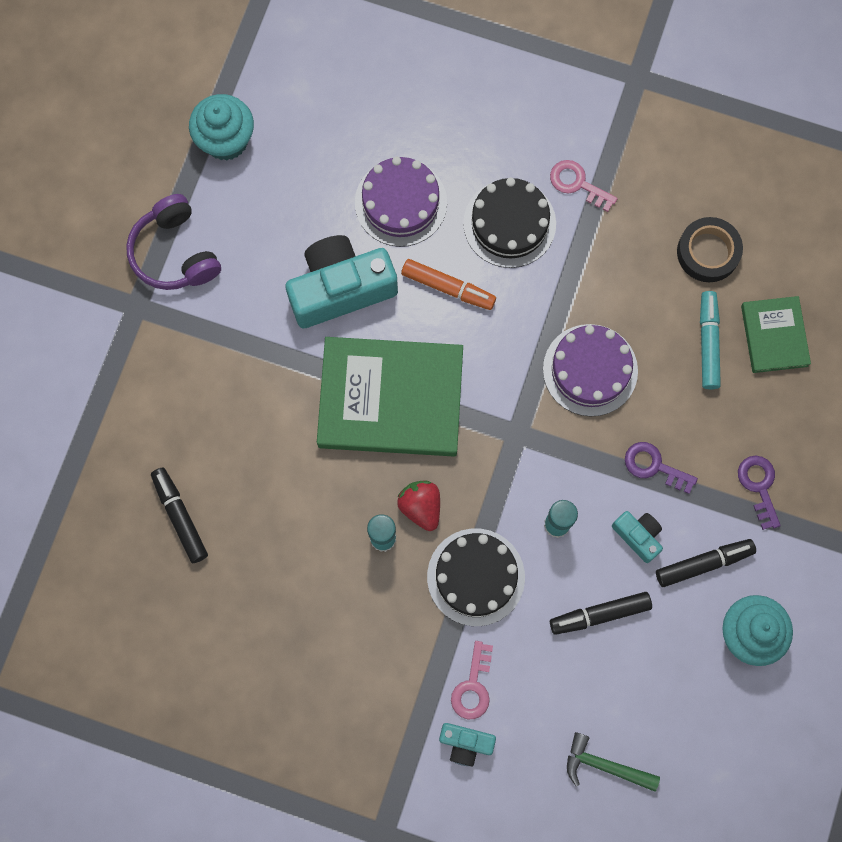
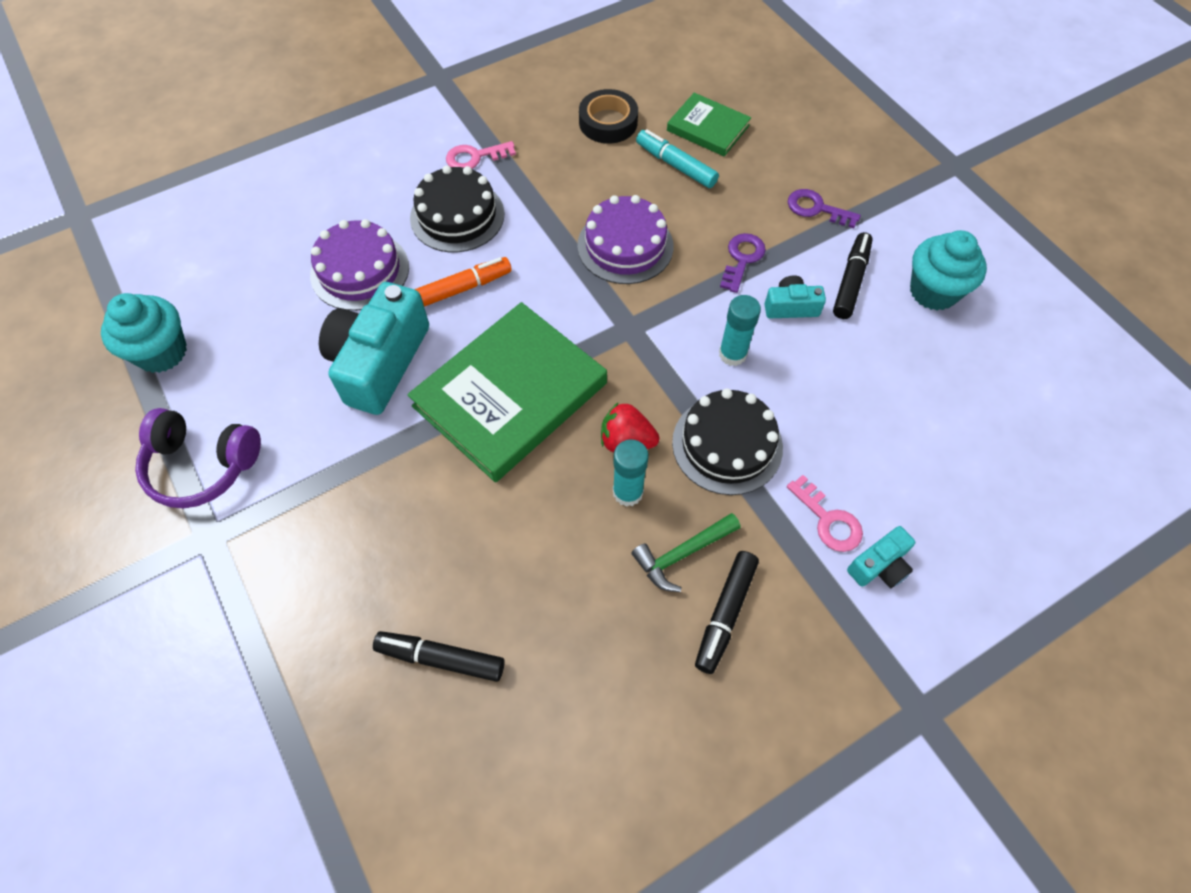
camera: 50 degrees left, 15 degrees down
(599, 614) = (837, 378): black marker -> black marker (725, 614)
(604, 765) = (980, 468): green hammer -> green hammer (682, 554)
(654, 466) = (742, 259): purple key -> purple key turned 135 degrees clockwise

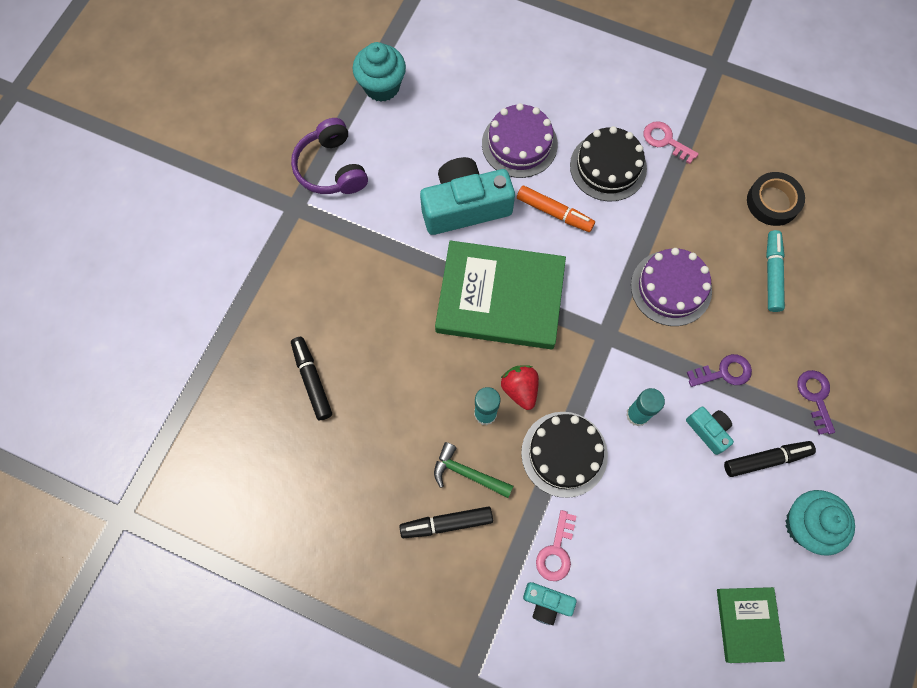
camera: 55 degrees right, 10 degrees up
(708, 128) = (828, 273): green book -> green book (748, 624)

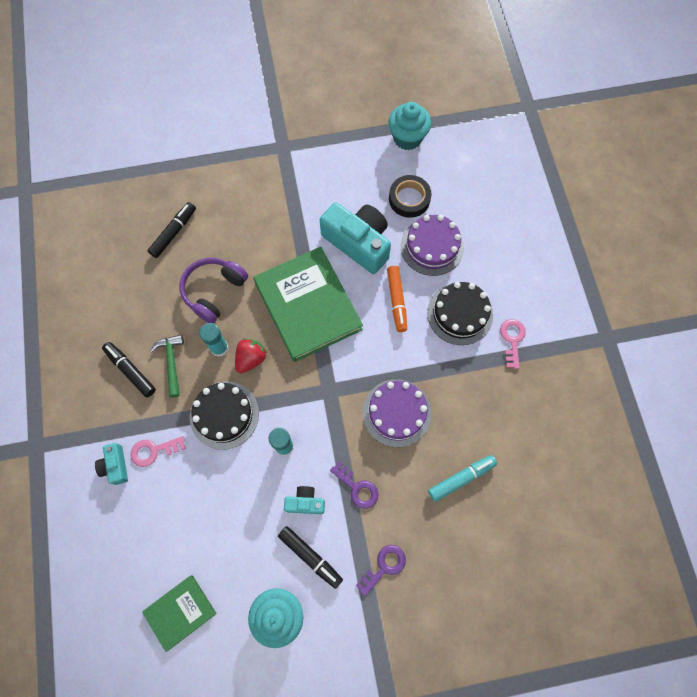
camera: 55 degrees right, 0 degrees up
(332, 168) = (325, 148): purple headphones -> purple headphones (214, 292)
(708, 430) = (305, 502): turquoise camera -> turquoise camera turned 105 degrees counterclockwise
(773, 202) = (522, 445): black tape -> black tape (409, 199)

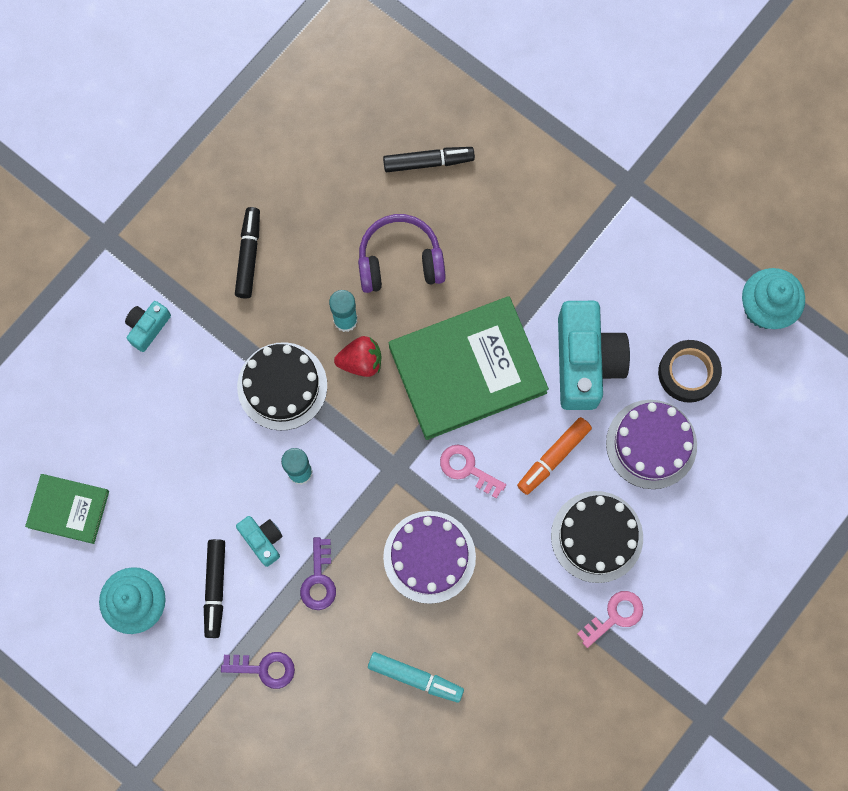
camera: 50 degrees right, 5 degrees up
(154, 451) = (191, 350): pink key -> pink key (467, 469)
(172, 362) = (291, 287): green hammer -> none
(308, 306) = (467, 370): green book -> green book turned 45 degrees clockwise

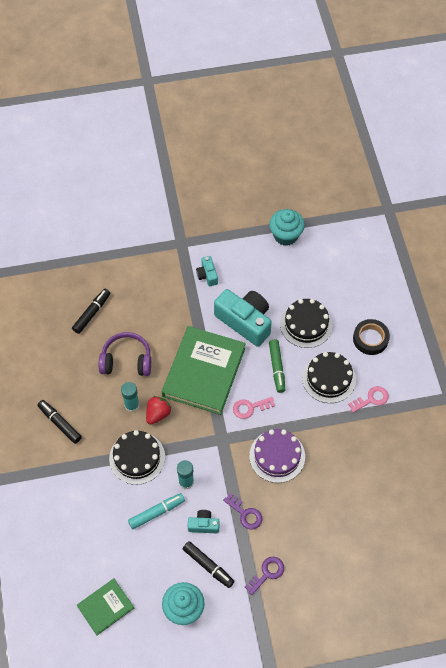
camera: 50 degrees left, 15 degrees down
(148, 327) = (50, 497): turquoise camera -> turquoise camera (207, 275)
(400, 261) = (126, 361): purple headphones -> purple headphones turned 60 degrees clockwise
(415, 678) = (329, 506): turquoise marker -> turquoise marker (157, 512)
(553, 457) = (277, 368): orange marker -> green marker
(615, 616) = (371, 399): pink key -> pink key turned 60 degrees clockwise
(651, 444) = (306, 324): purple cake -> black cake
(688, 373) = (287, 286): black tape -> black tape (370, 339)

